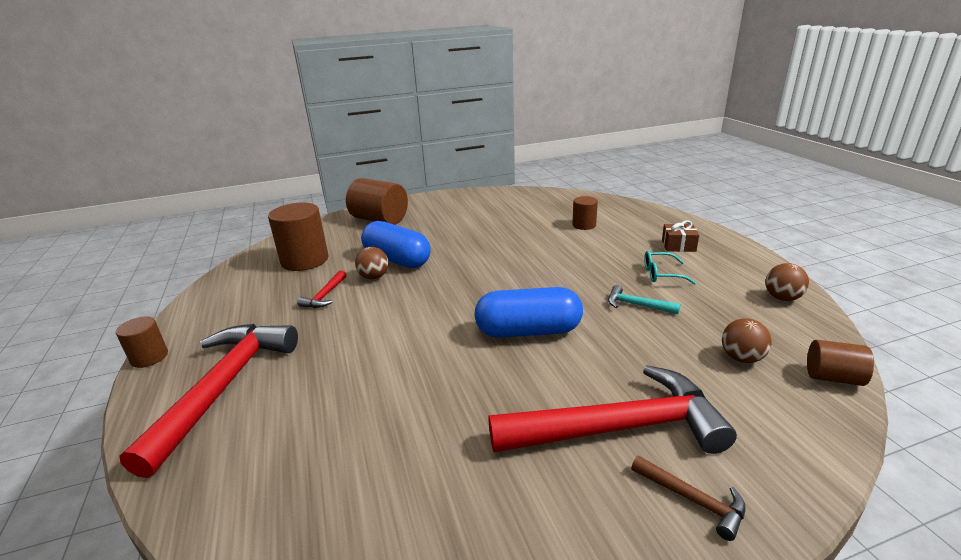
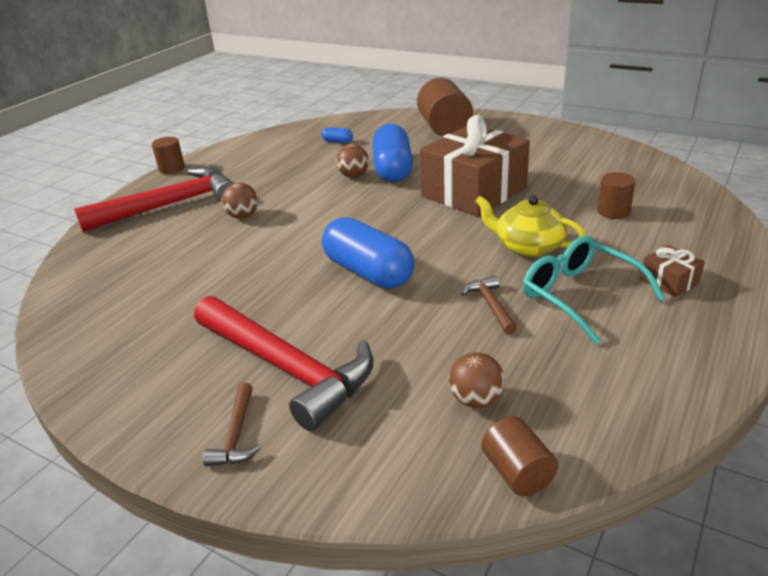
camera: 50 degrees right, 5 degrees up
(305, 260) = (337, 142): brown cylinder -> blue capsule
(325, 296) = (303, 174): red hammer -> none
(486, 249) = (474, 192): none -> brown gift
(584, 263) = (527, 246): none -> yellow teapot
(637, 305) = (491, 305): turquoise hammer -> brown hammer
(662, 274) = (580, 295): turquoise glasses -> turquoise glasses, size x1.72
(782, 298) = (655, 391): brown ball -> brown ball (243, 216)

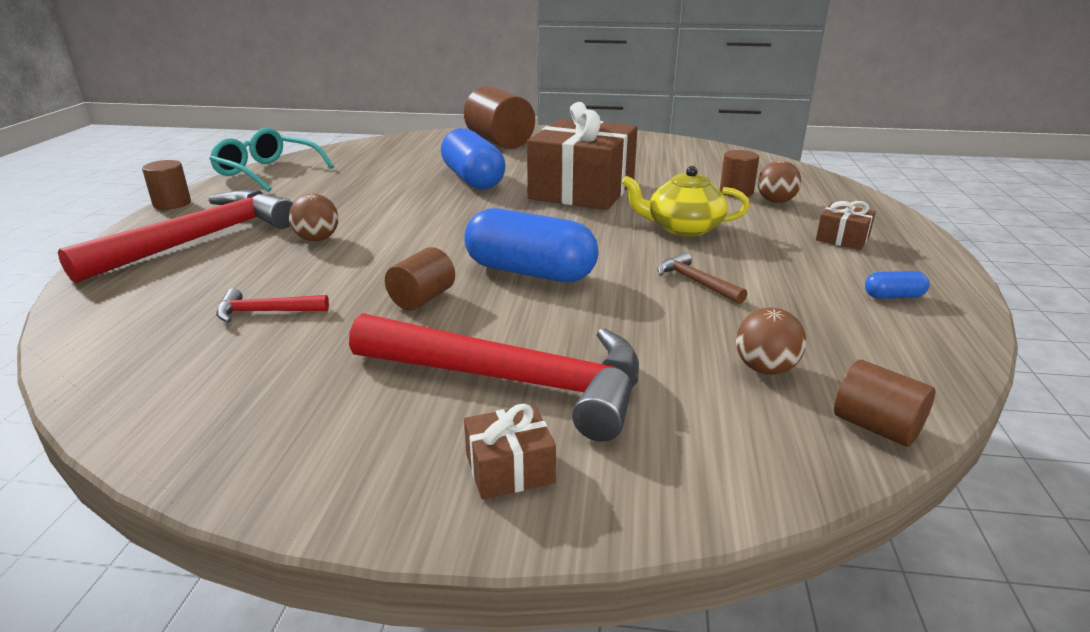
camera: 25 degrees left, 5 degrees down
(173, 276) = (266, 312): none -> red hammer
(236, 434) = (509, 468): brown hammer -> brown gift
(276, 283) = (422, 299): none -> brown cylinder
(337, 142) = (383, 161): blue capsule -> blue capsule (893, 296)
(353, 175) = (431, 189): brown ball -> brown ball (775, 201)
(580, 295) = (774, 261): turquoise glasses -> turquoise glasses (267, 172)

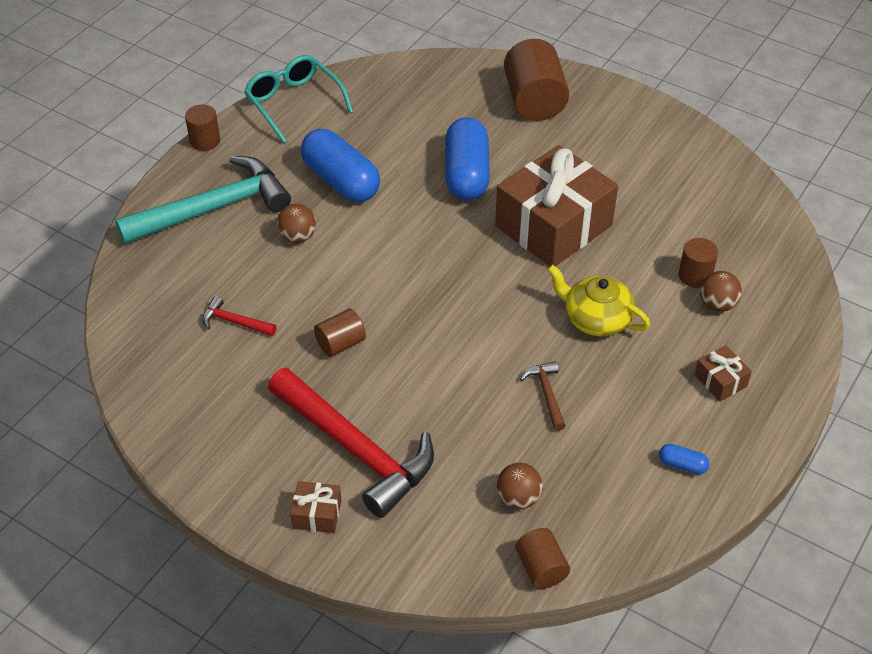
camera: 25 degrees right, 20 degrees up
(199, 240) = (213, 208): red hammer -> turquoise hammer
(530, 272) = (432, 338): blue capsule -> blue capsule (341, 181)

